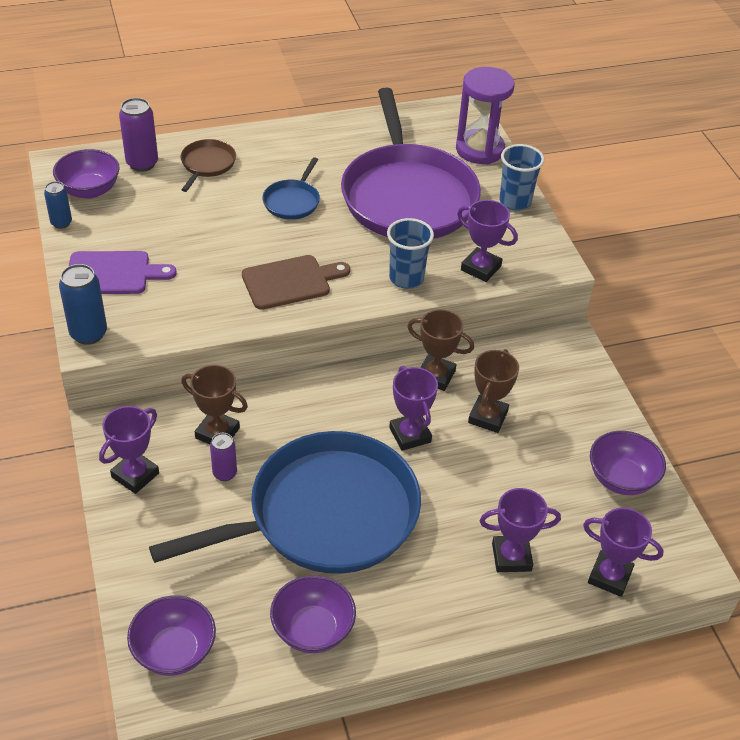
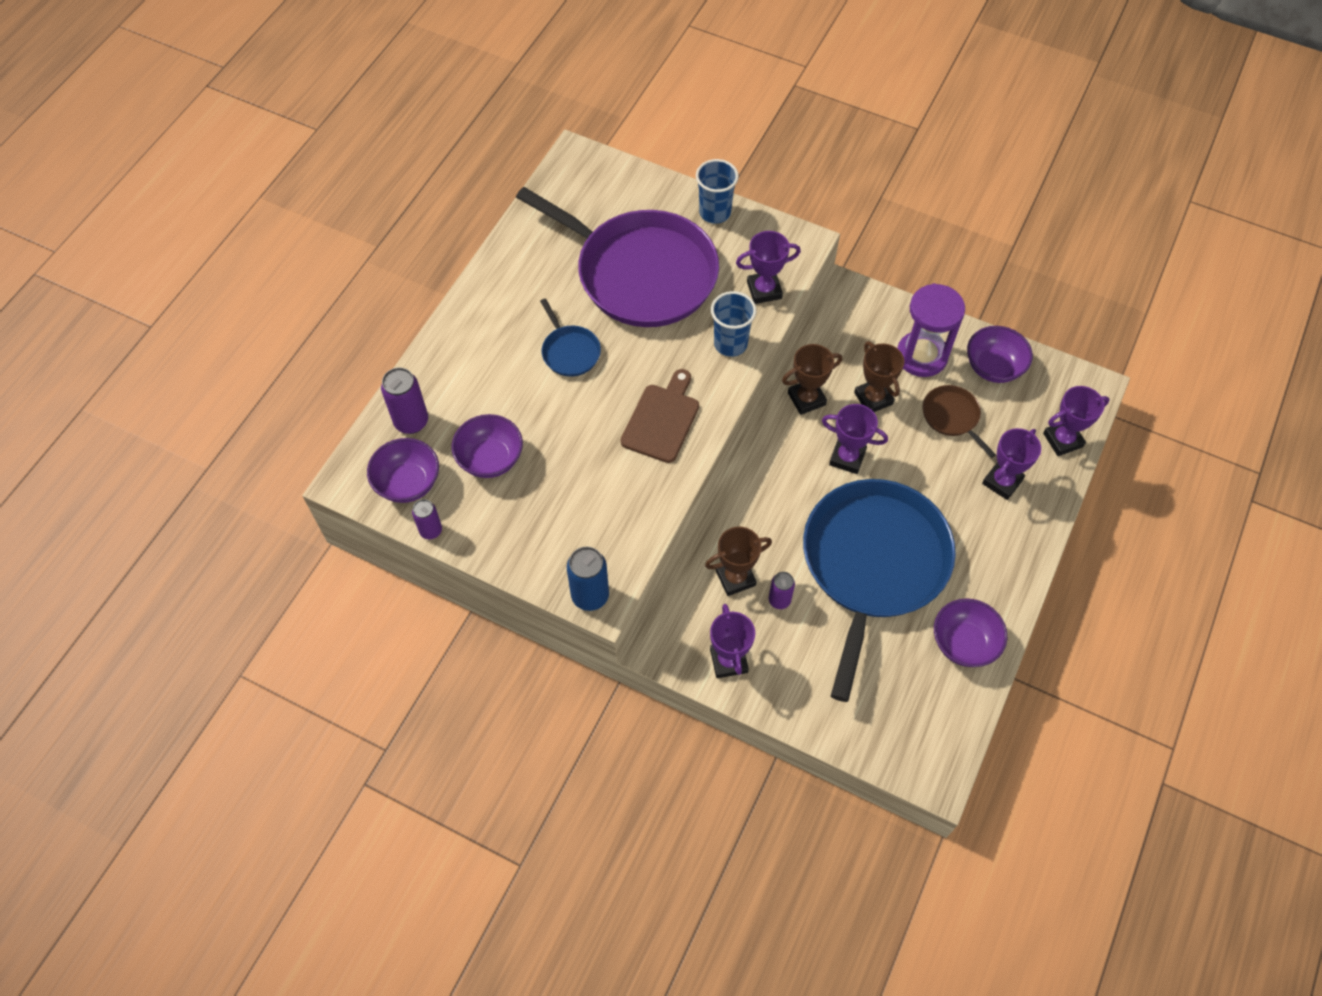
camera: 45 degrees left, 15 degrees up
(61, 223) = (431, 531): blue can -> purple can
(113, 273) = (534, 533): purple cutting board -> none
(174, 651) = (912, 741): purple bowl -> purple bowl (490, 459)
(207, 164) = (462, 377): brown pan -> brown pan (952, 417)
(479, 149) = (634, 186): purple hourglass -> purple hourglass (921, 356)

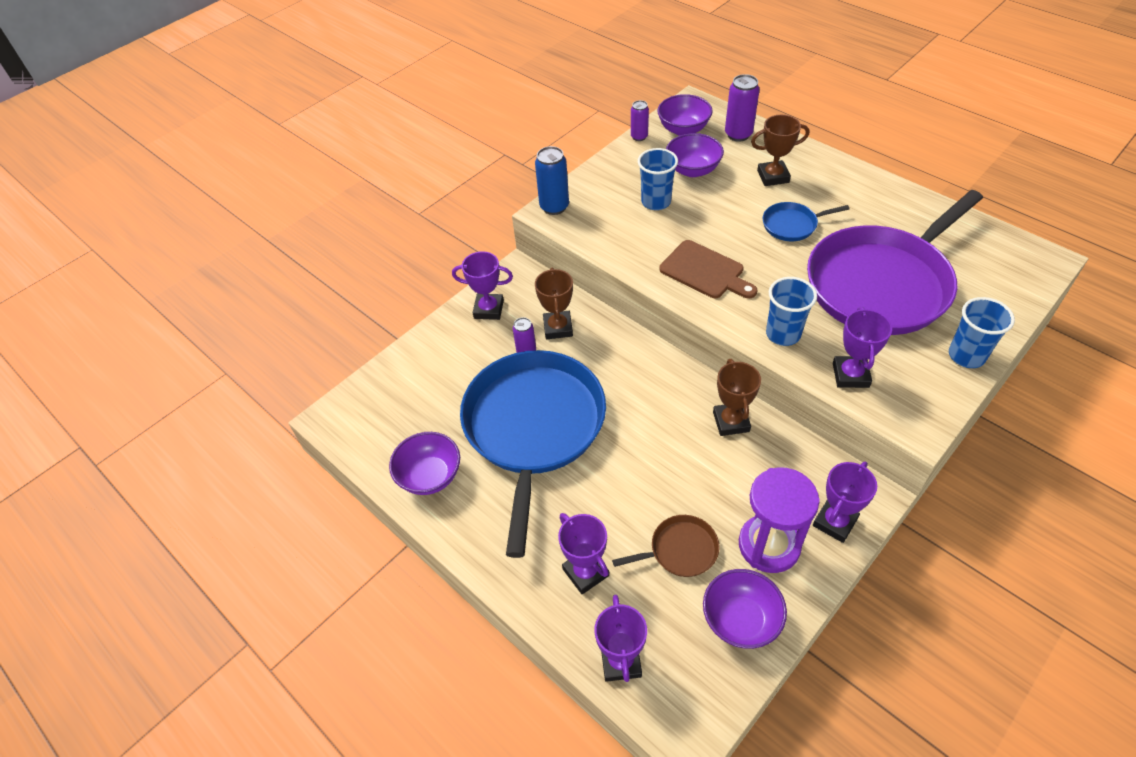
camera: 110 degrees right, 10 degrees down
(558, 487) = (656, 202): none -> blue cup
(847, 458) = (653, 438): purple trophy -> purple trophy (834, 522)
(873, 398) = (720, 480): brown trophy -> brown trophy (773, 176)
(873, 564) = (533, 427): blue pan -> blue pan turned 120 degrees counterclockwise

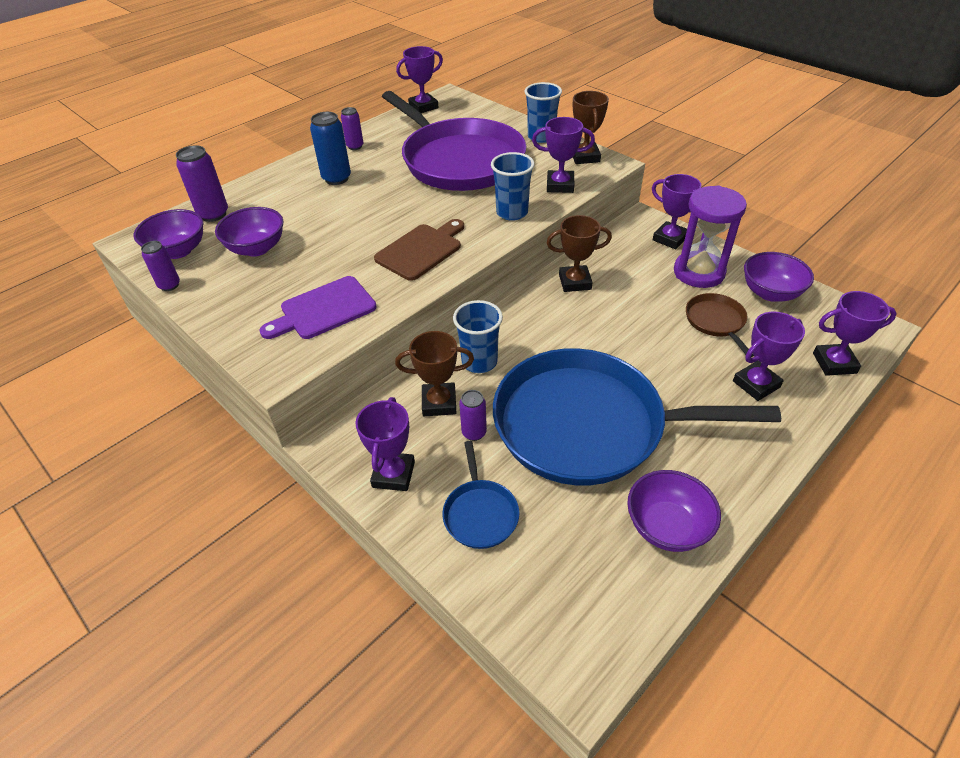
camera: 90 degrees left, 5 degrees down
(554, 207) = (269, 364): blue can -> blue can (336, 178)
(616, 223) = (324, 310): none -> purple cutting board
(656, 202) = (299, 277): blue cup -> blue cup (479, 362)
(773, 176) = (295, 199): brown trophy -> brown trophy (585, 157)
(792, 225) = (371, 195): blue pan -> blue pan (480, 513)
(886, 199) = (355, 146): none -> purple can
(1005, 240) = (423, 107): none -> purple trophy

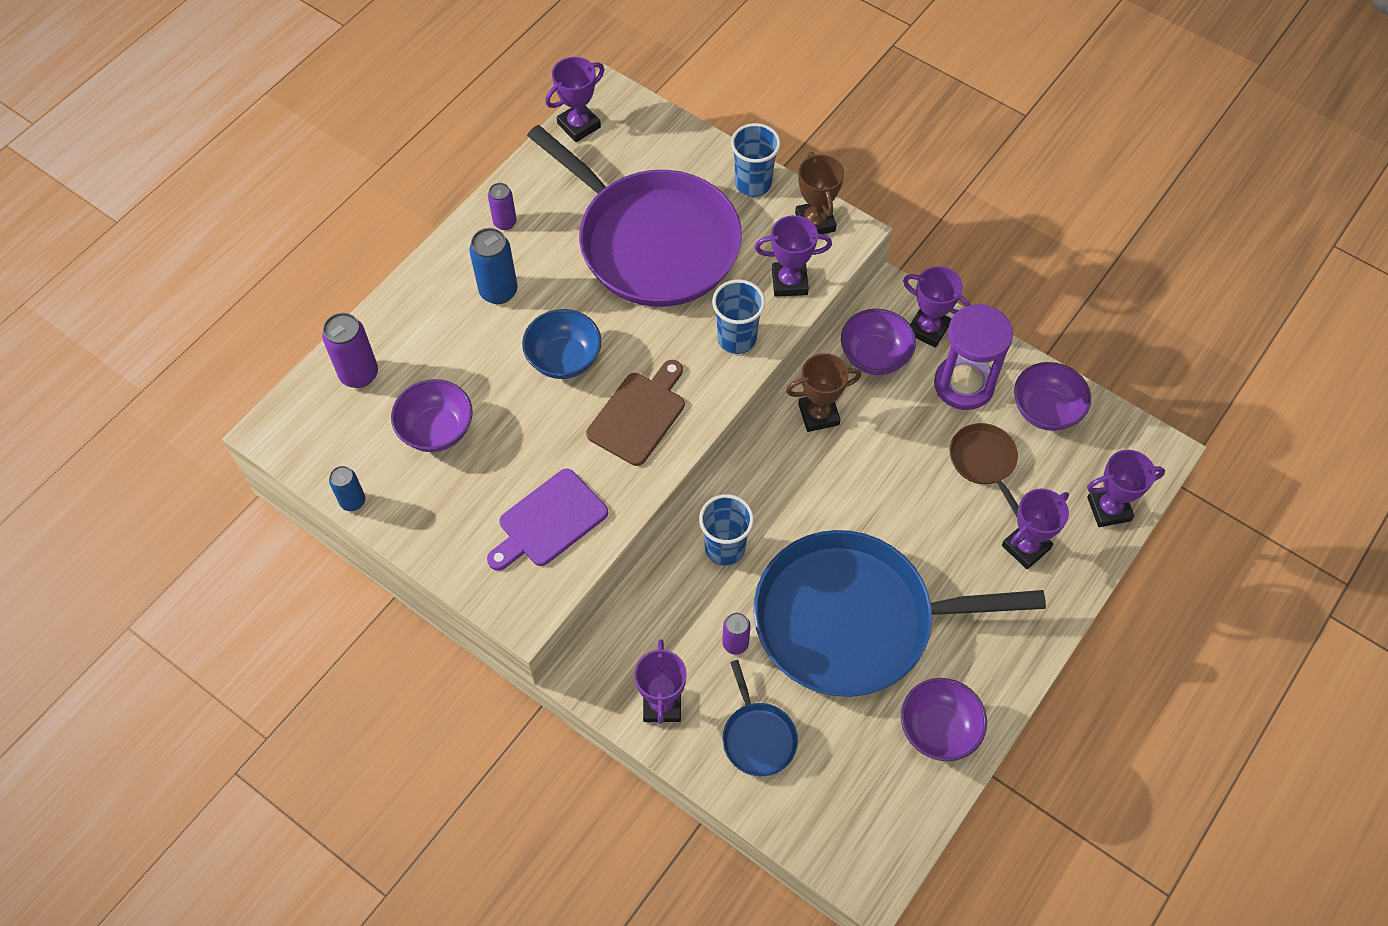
camera: 10 degrees left, 15 degrees up
(169, 285) = (353, 501): purple can -> blue can
(178, 251) = (340, 443): purple bowl -> purple bowl (875, 356)
(372, 216) = (564, 359): none -> blue bowl
(439, 403) = (691, 609): brown trophy -> none

